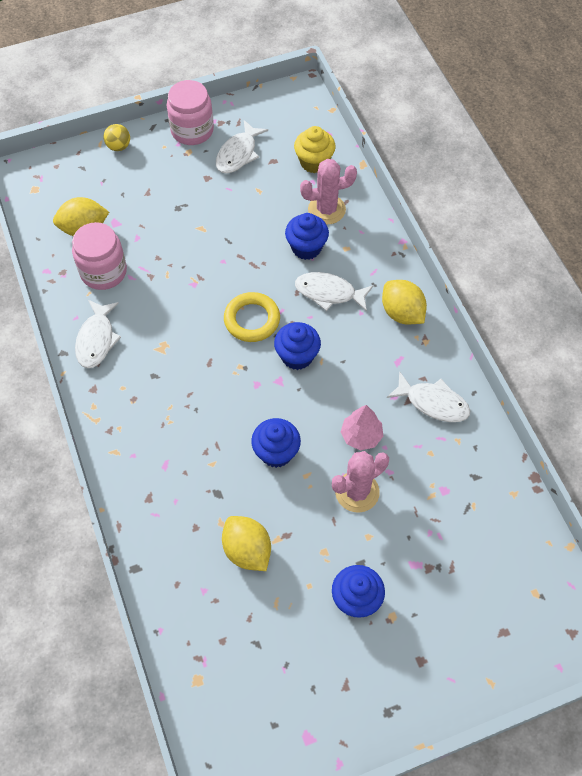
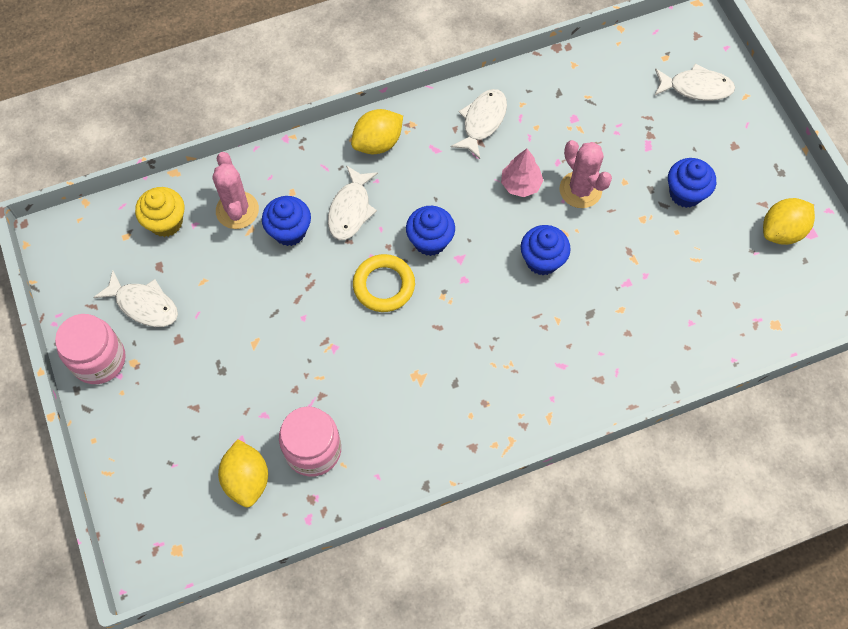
camera: 90 degrees left, 5 degrees up
(96, 340) = (408, 449): white fish -> white fish (696, 88)
(119, 146) = (115, 448): yellow ball -> none
(247, 550) = (647, 285): yellow lemon -> yellow lemon (782, 231)

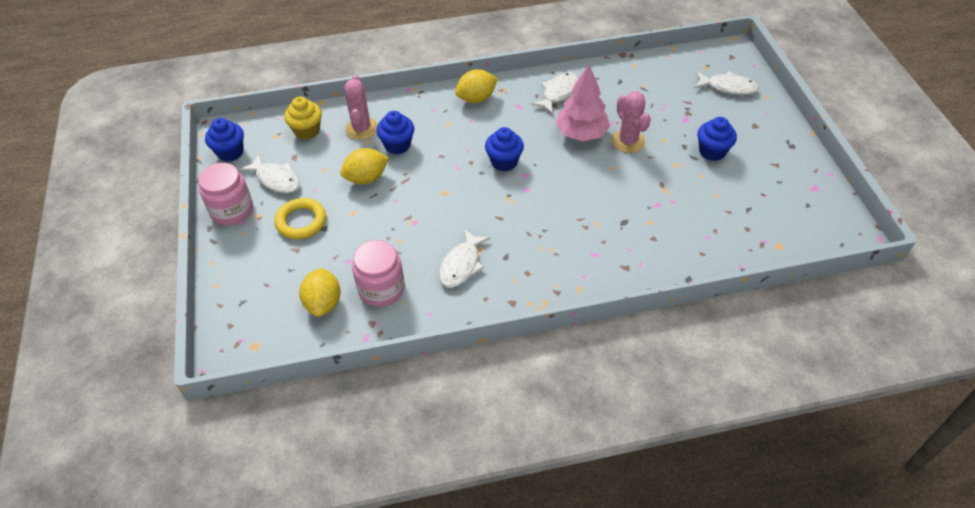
camera: 10 degrees right, 15 degrees down
(350, 210) = (447, 136): white fish -> white fish (461, 265)
(384, 285) = (462, 186): yellow ring -> yellow ring (301, 221)
(520, 184) = (581, 133): pink tree -> pink tree, size x1.62
(542, 260) = (590, 183): blue cupcake -> blue cupcake (230, 152)
(782, 231) = (789, 183): yellow lemon -> yellow lemon (366, 178)

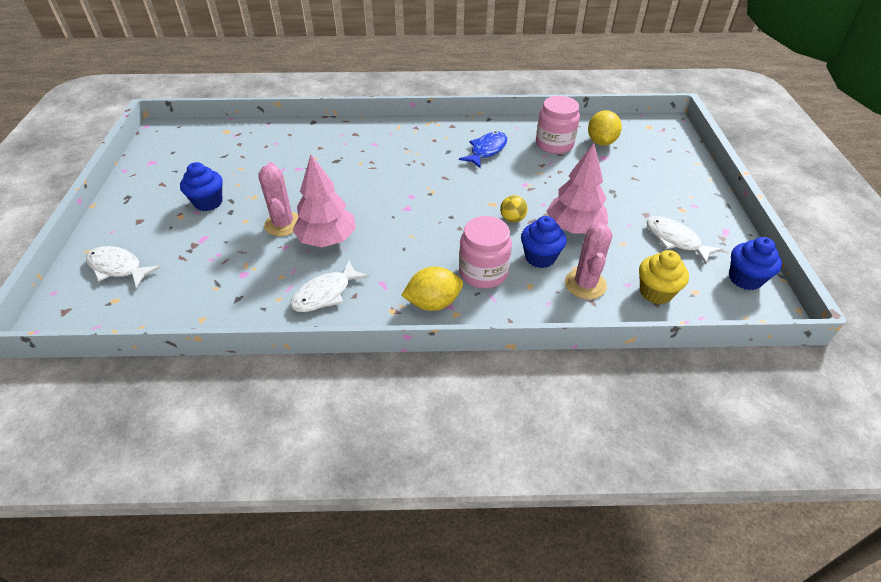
camera: 170 degrees left, 5 degrees down
(232, 210) = (711, 217): pink jar -> pink jar (483, 272)
(301, 221) = (635, 198): yellow ring -> none
(366, 178) = (574, 227): yellow lemon -> pink tree
(424, 178) = (512, 219): none -> yellow ball
(461, 265) = (486, 150): white fish -> blue fish
(504, 162) = (424, 223): blue cupcake -> none

